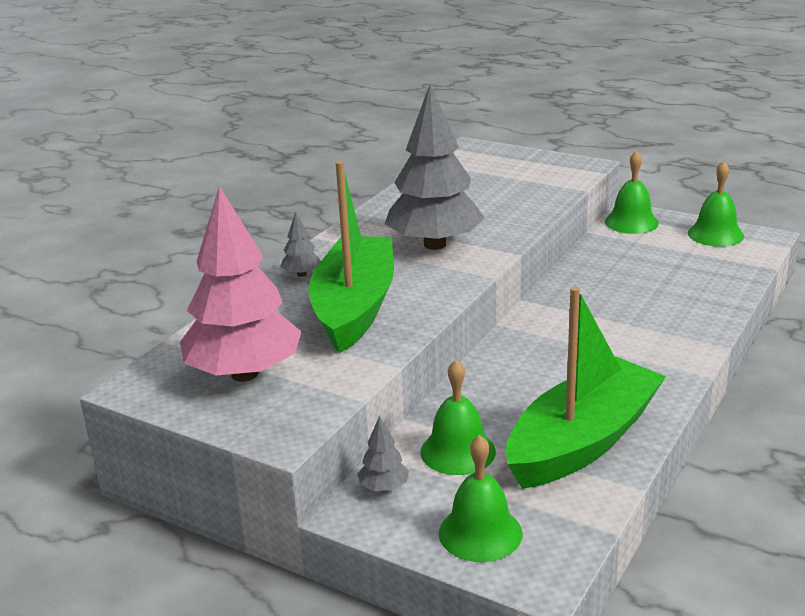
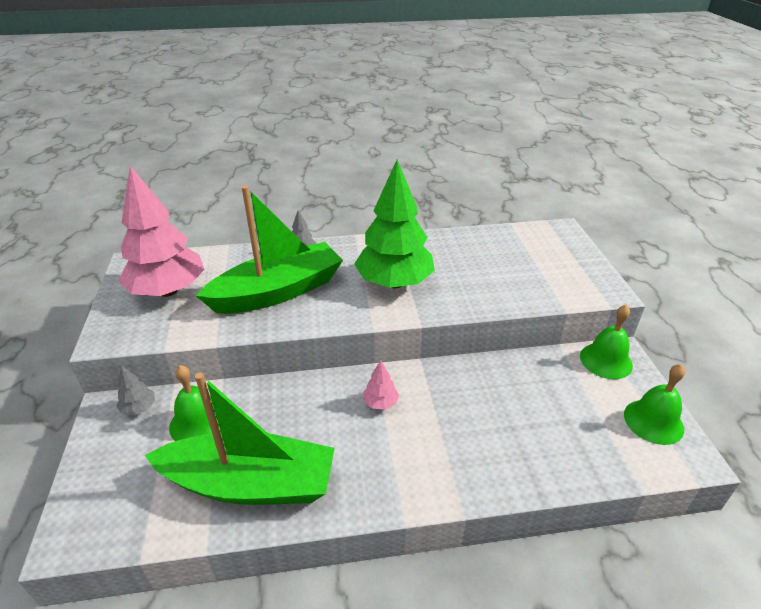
camera: 50 degrees right, 10 degrees up
(435, 244) = (394, 283): grey tree -> green tree
(480, 533) = (108, 480): green bell -> none
(556, 339) = (380, 403): none -> pink tree

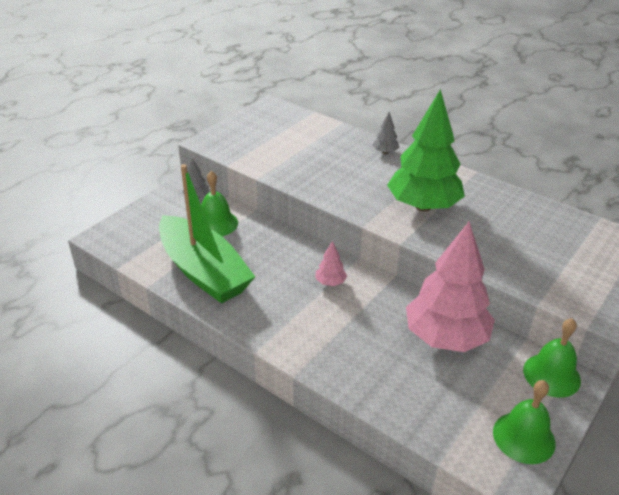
camera: 45 degrees right, 0 degrees up
(168, 291) = (270, 133): pink tree -> pink tree (445, 337)
(277, 292) = (334, 168): green boat -> none

